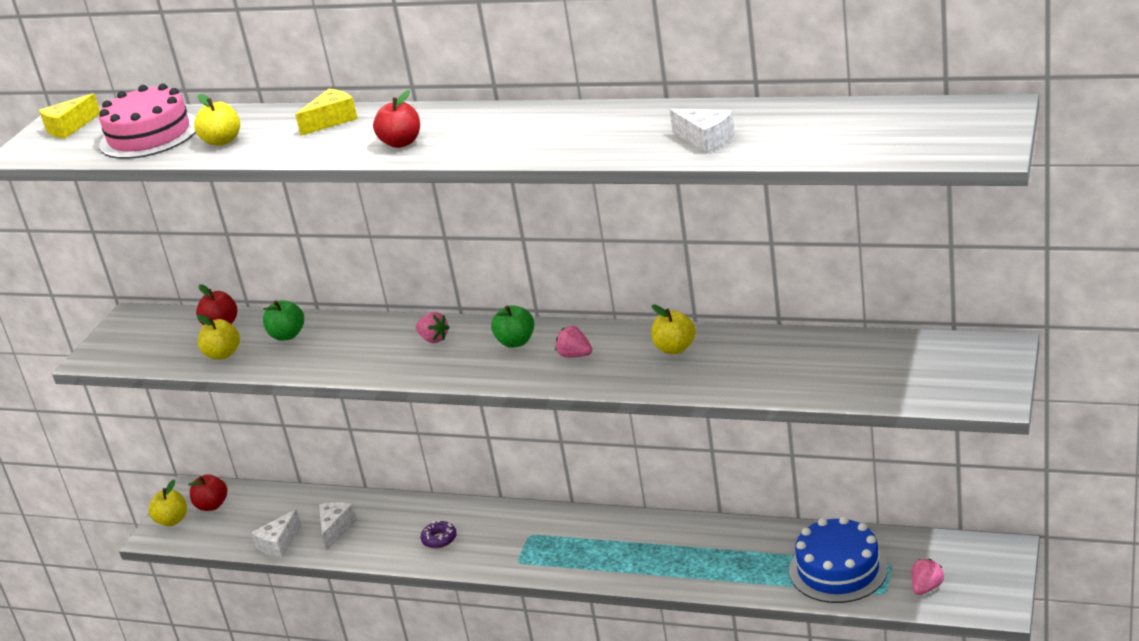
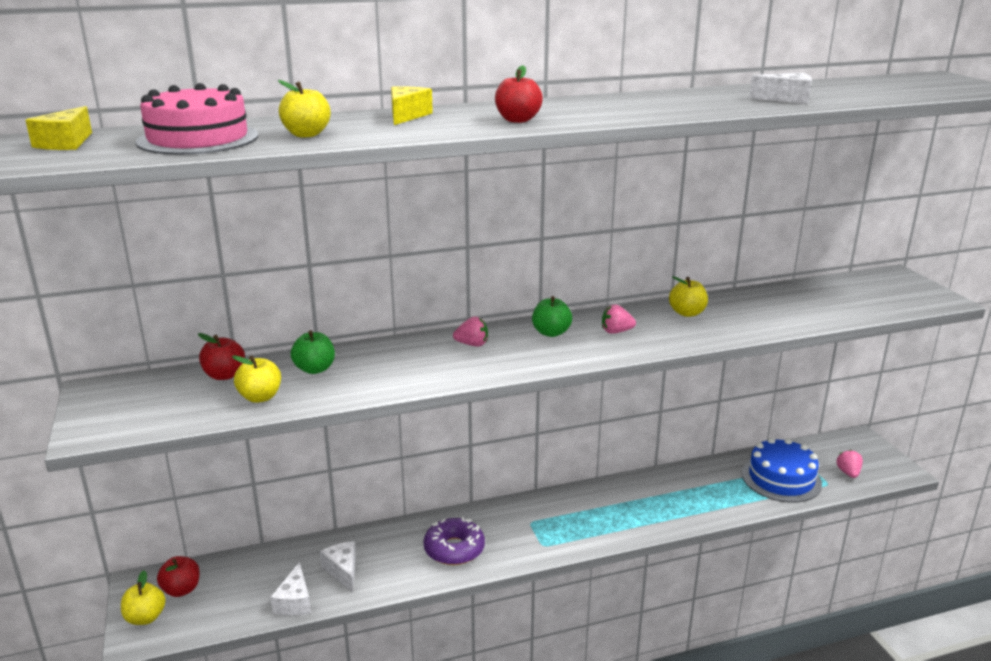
camera: 40 degrees left, 5 degrees down
(439, 539) = (454, 549): purple donut -> purple donut, size x1.77

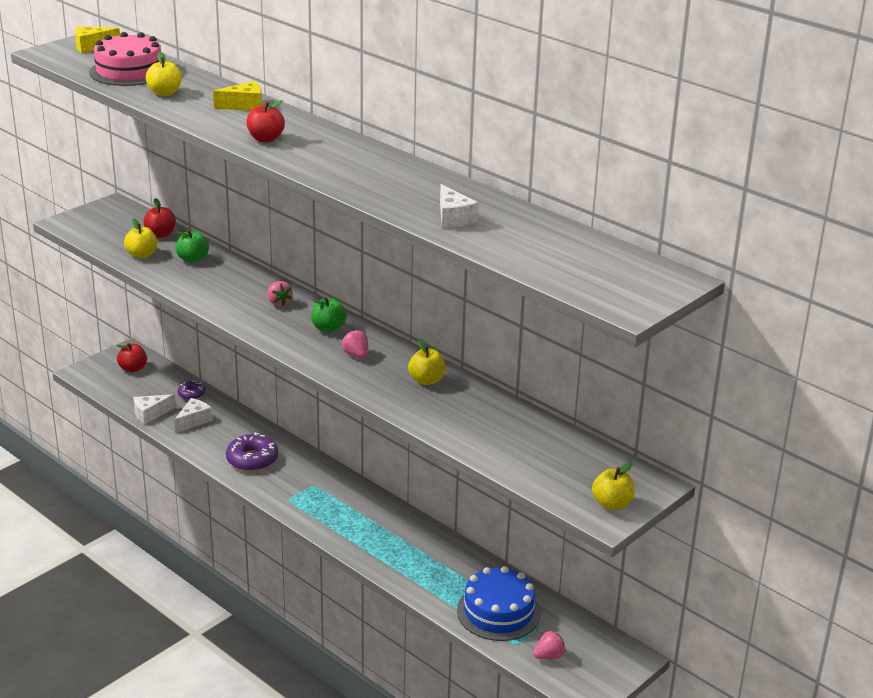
camera: 60 degrees right, 5 degrees up
(145, 617) = (100, 367): yellow apple -> yellow apple (612, 504)
(287, 557) = (191, 394): none -> purple donut

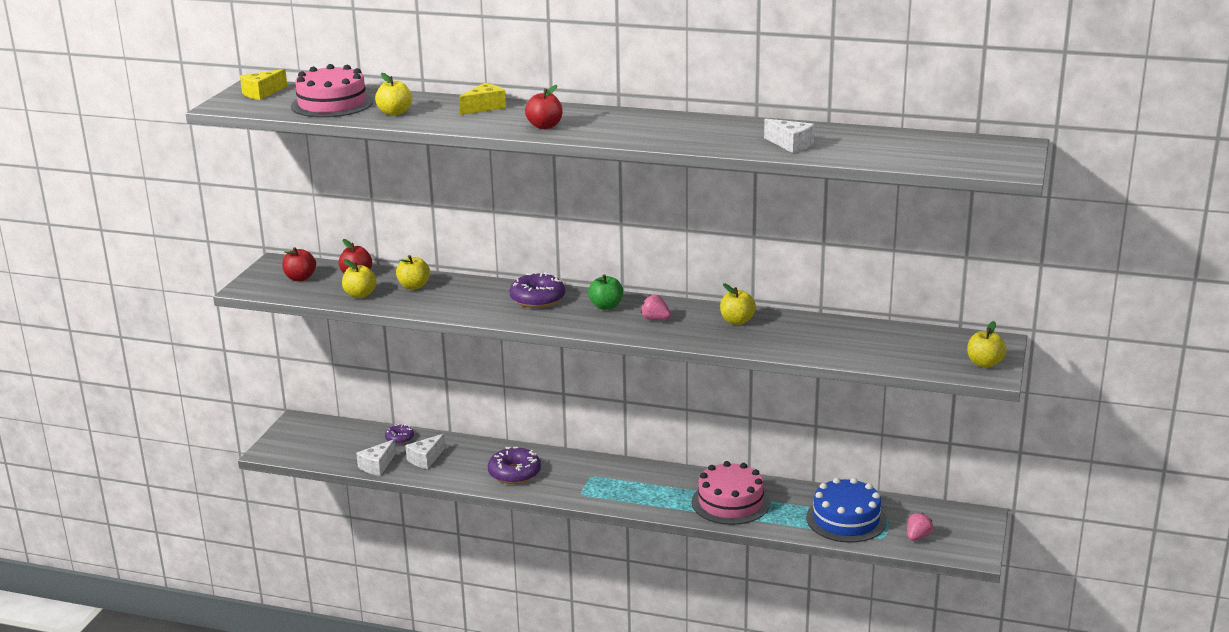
camera: 25 degrees left, 5 degrees down
(133, 368) = (318, 434): red apple -> red apple (300, 278)
(193, 259) = (414, 286): green apple -> yellow apple
(194, 421) = (426, 459): white cheese -> white cheese turned 150 degrees counterclockwise
(279, 303) = (537, 299): pink strawberry -> purple donut
(409, 555) = (730, 502): none -> pink cake

